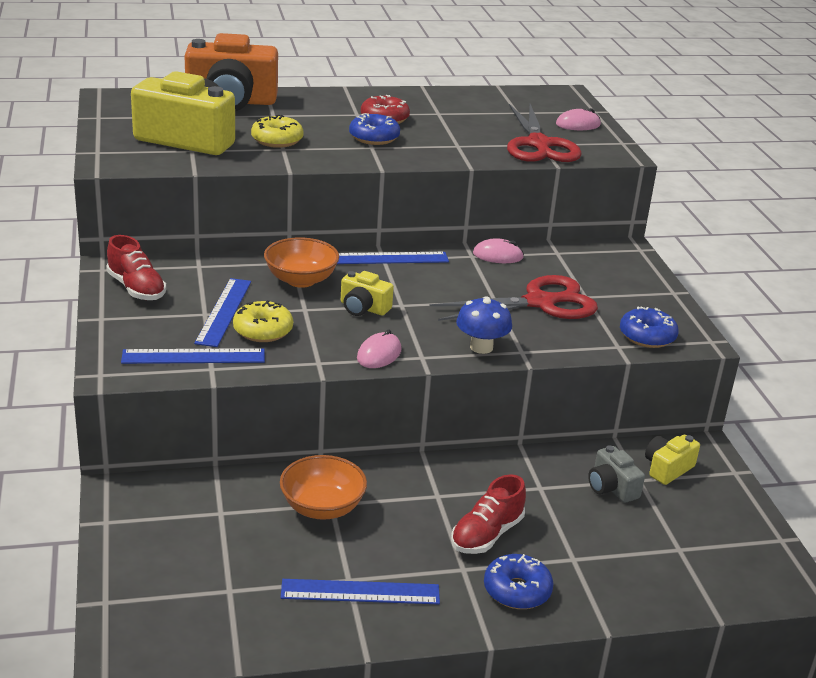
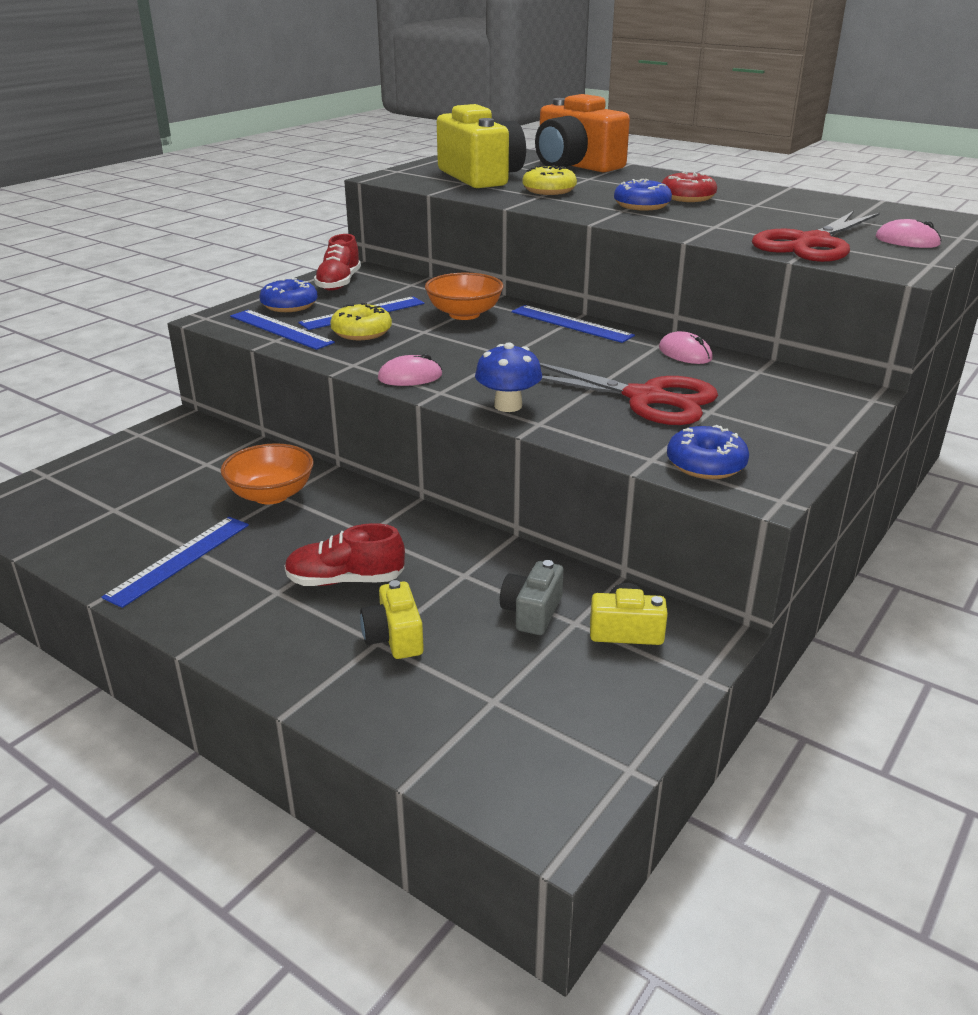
camera: 50 degrees right, 0 degrees up
(360, 592) = (179, 560): blue ruler -> blue ruler turned 75 degrees clockwise
(363, 308) = (470, 346): yellow camera -> yellow camera (394, 637)
(517, 590) = (282, 633): blue donut -> blue donut (289, 305)

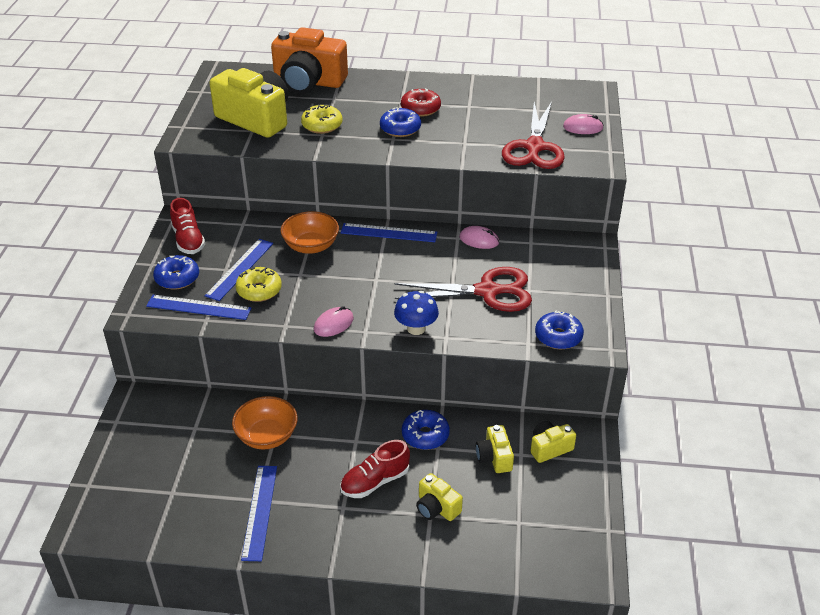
camera: 30 degrees left, 10 degrees up
(460, 556) = (425, 435): none -> blue donut
(532, 612) = (494, 457): grey camera -> yellow camera

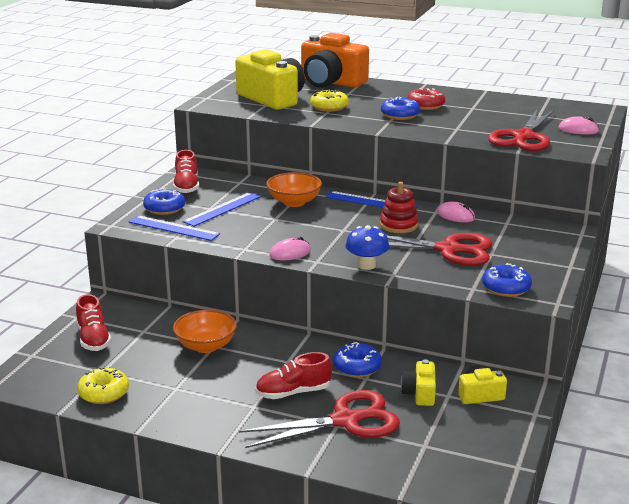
camera: 15 degrees right, 15 degrees down
(146, 449) = (93, 339): none -> red shoe
(259, 290) = (233, 224): yellow donut -> yellow donut (104, 393)
(260, 512) = (174, 397): blue ruler -> none
(428, 263) = (398, 225): none -> red stacking toy
(436, 507) = (345, 421): yellow camera -> red scissors

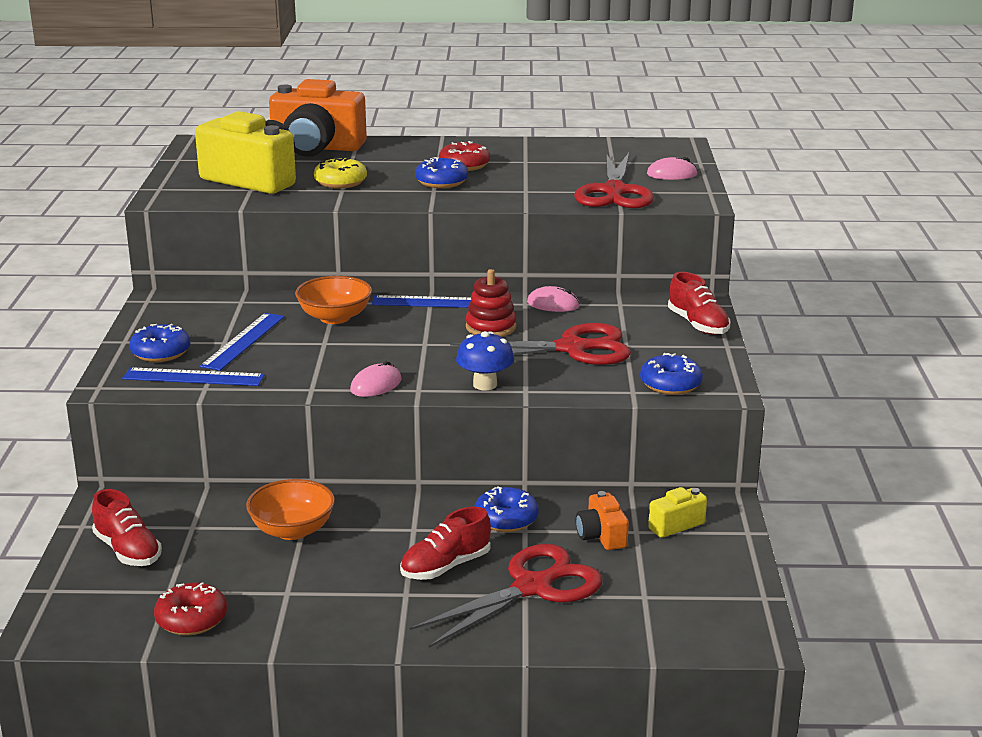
camera: 20 degrees left, 0 degrees up
(104, 393) = (191, 619): yellow donut -> red donut
(186, 187) = (170, 318): red shoe -> red shoe (698, 324)
(419, 393) = (601, 536): yellow camera -> orange camera

